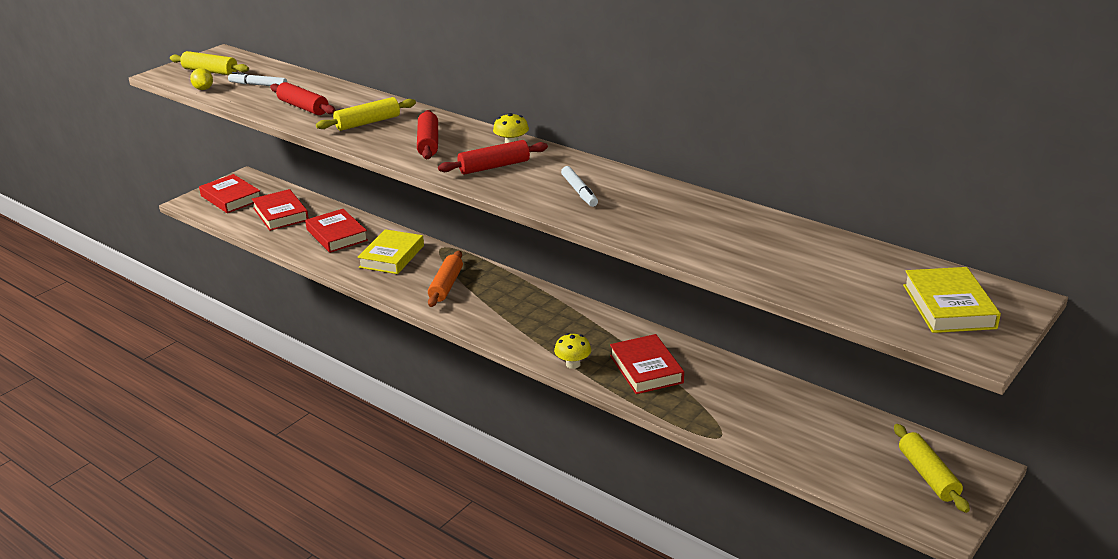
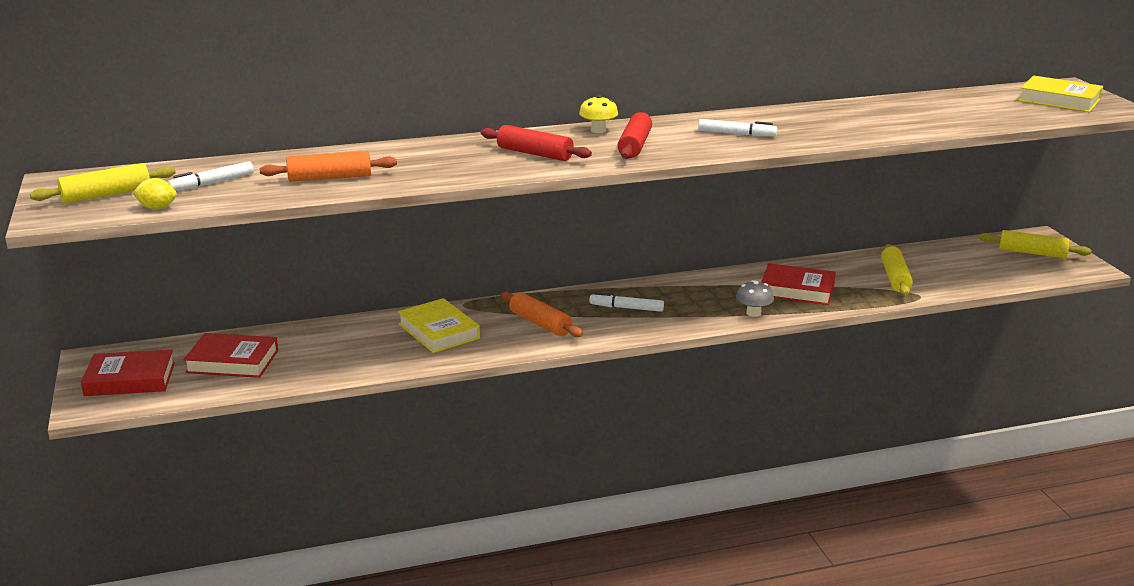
camera: 55 degrees left, 5 degrees down
(303, 107) = (330, 178): red rolling pin -> orange rolling pin
(337, 235) = (342, 345): red book -> none
(367, 123) = (434, 163): yellow rolling pin -> yellow rolling pin (895, 278)
(513, 308) = (626, 308): none -> white marker
(573, 364) = (753, 313): yellow mushroom -> grey mushroom

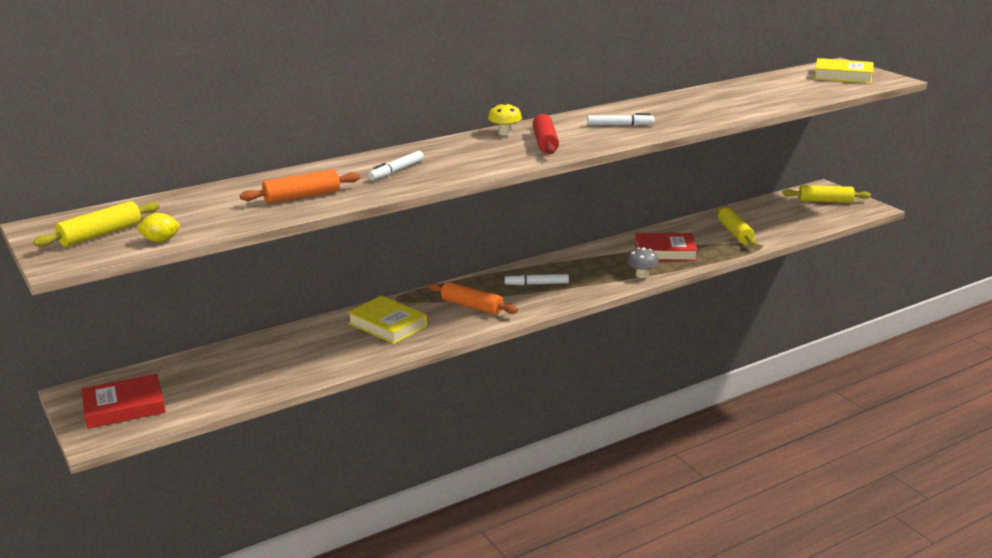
camera: 15 degrees left, 0 degrees up
(212, 183) = (195, 213): white marker -> white marker (396, 171)
(232, 361) = (214, 377): red book -> none
(535, 154) = (467, 158): red rolling pin -> none

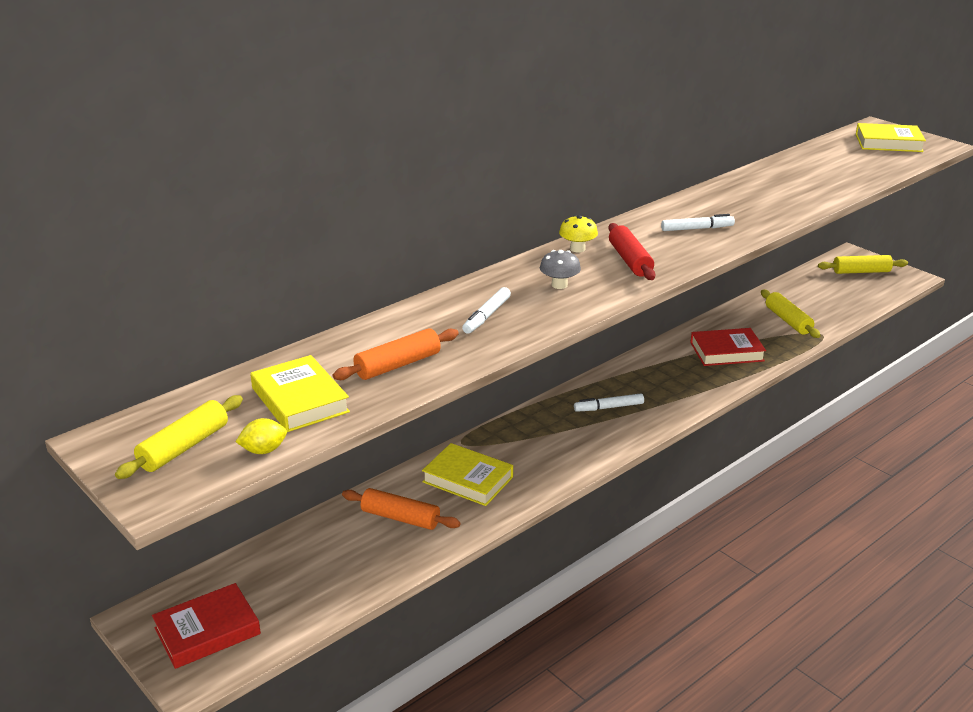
camera: 10 degrees left, 5 degrees up
(209, 213) = (300, 400): none -> yellow book
(472, 306) = (551, 445): orange rolling pin -> orange rolling pin (400, 518)
(642, 275) = (715, 385): grey mushroom -> grey mushroom (559, 285)

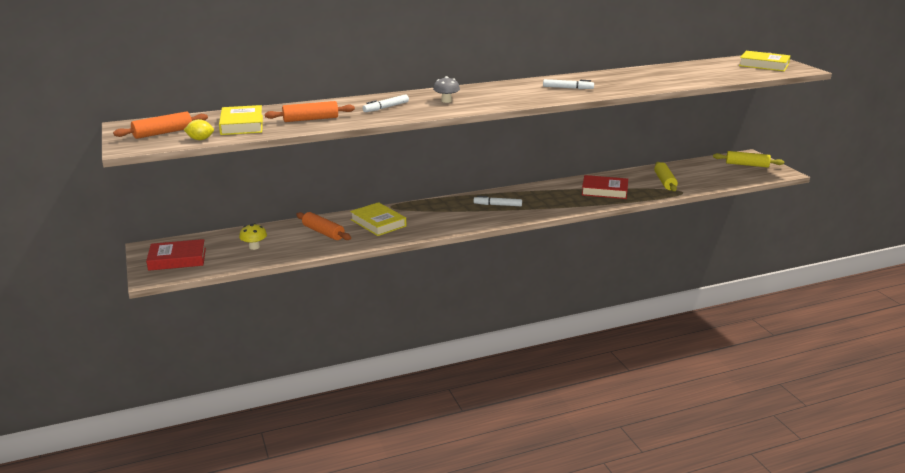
camera: 20 degrees right, 5 degrees down
(184, 447) = (163, 133): yellow rolling pin -> orange rolling pin
(577, 249) = (478, 88): yellow mushroom -> yellow mushroom (254, 247)
(630, 260) = (504, 96): red rolling pin -> none

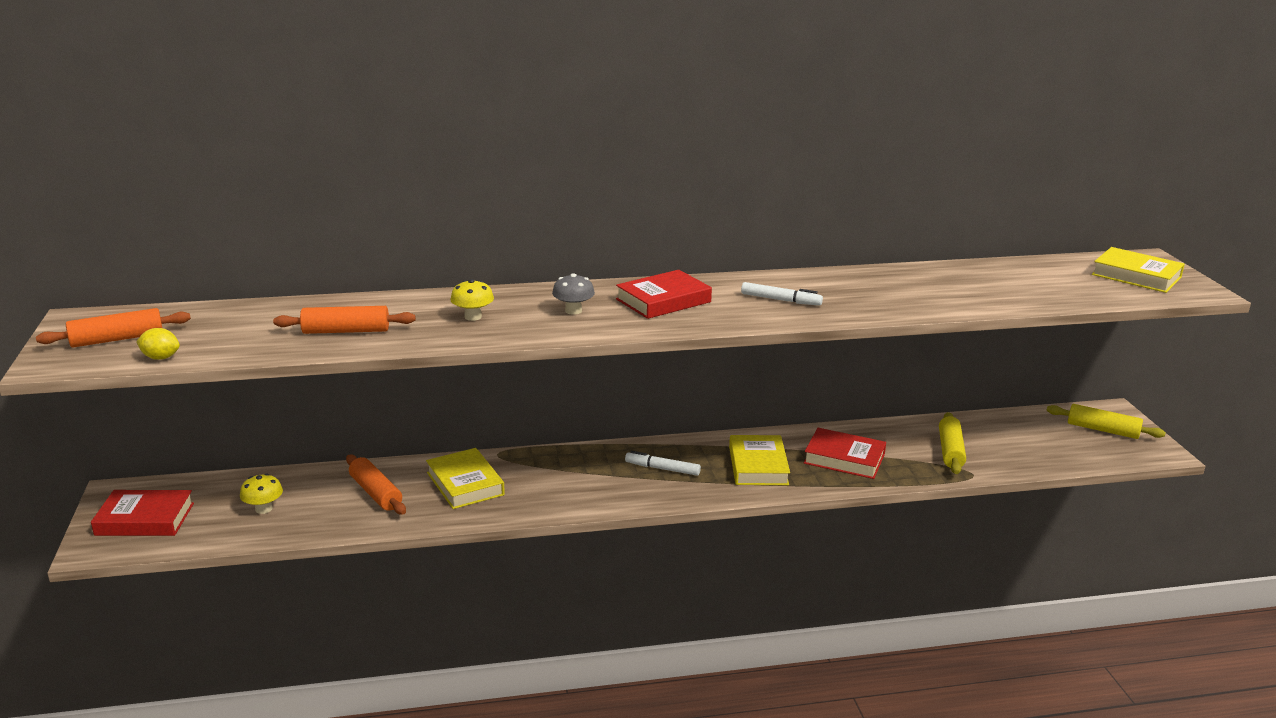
camera: 10 degrees right, 0 degrees up
(242, 125) = (239, 333): yellow book -> yellow book (758, 465)
(386, 107) = (473, 317): white marker -> yellow mushroom
(498, 93) = (663, 300): none -> red book

